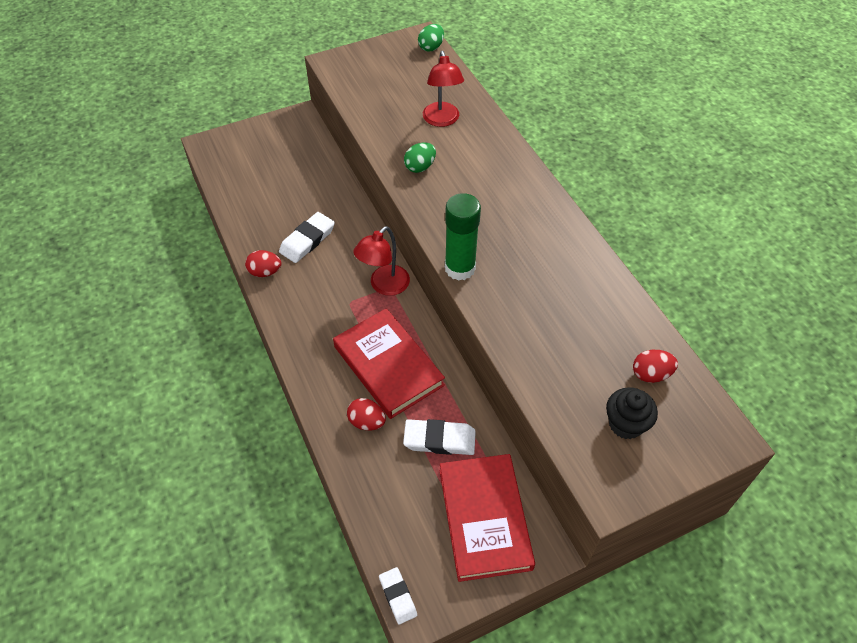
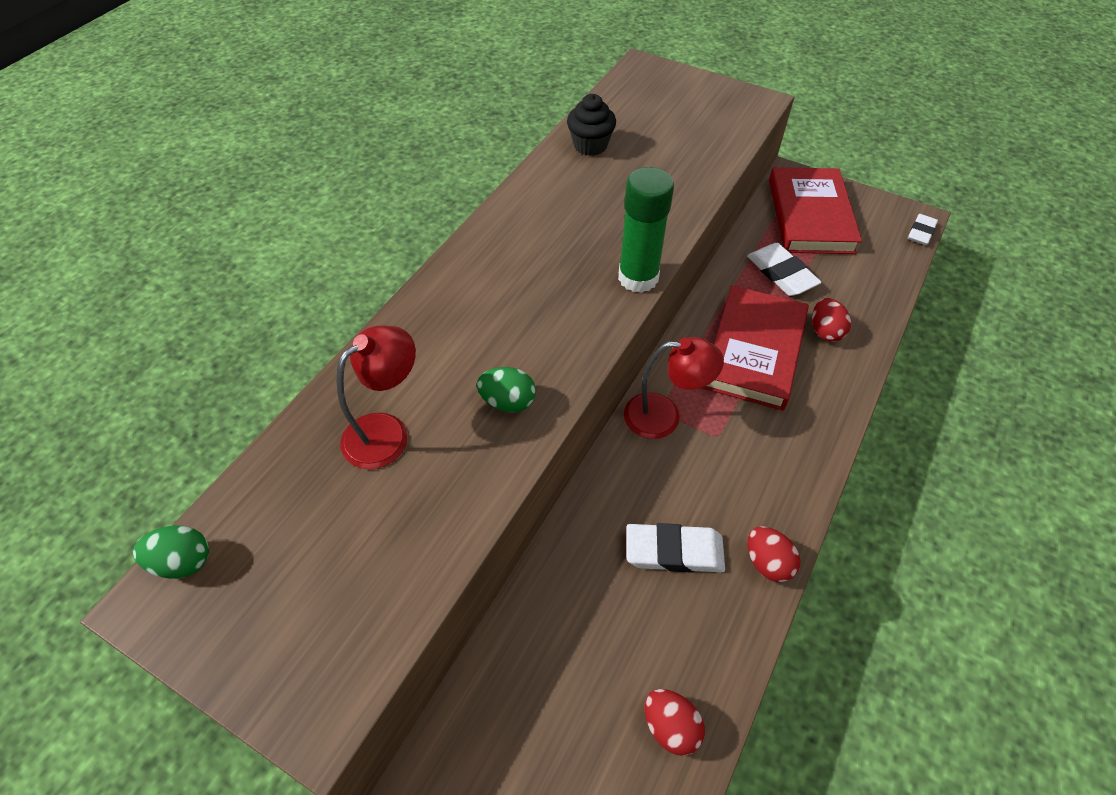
camera: 125 degrees left, 0 degrees up
(485, 518) = (810, 216): red book -> red book turned 45 degrees counterclockwise
(625, 424) = (690, 113): black cupcake -> black cupcake (590, 145)
(651, 374) = (628, 115): red egg -> red egg (670, 726)

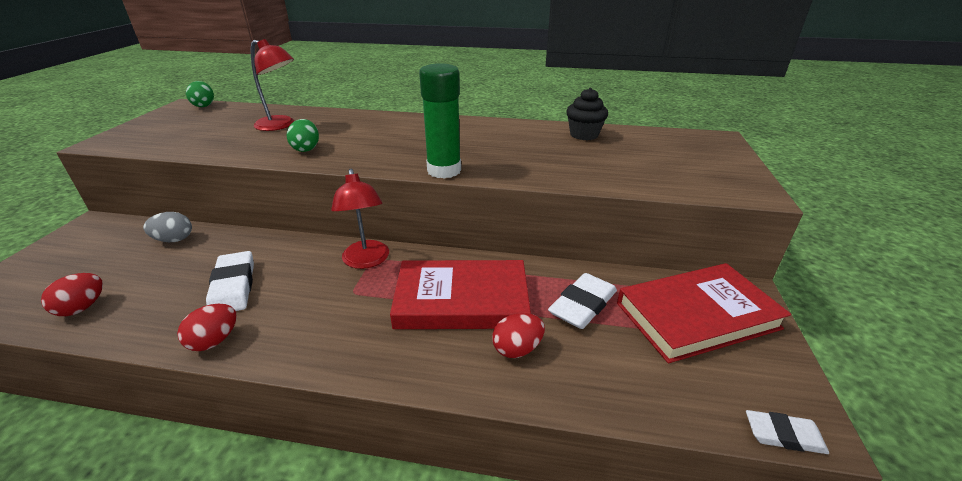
camera: 70 degrees right, 20 degrees down
(532, 639) = (174, 240): none -> grey egg

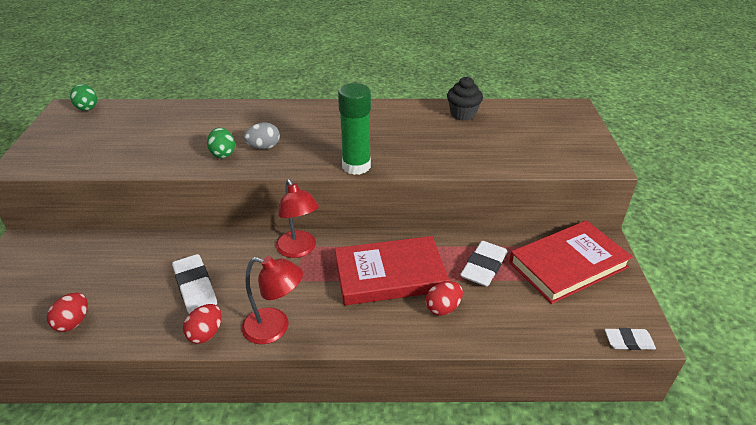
camera: 10 degrees left, 5 degrees up
(174, 240) = (114, 250): grey egg -> grey egg (263, 147)
(281, 125) = (182, 127): red lamp -> red lamp (275, 328)

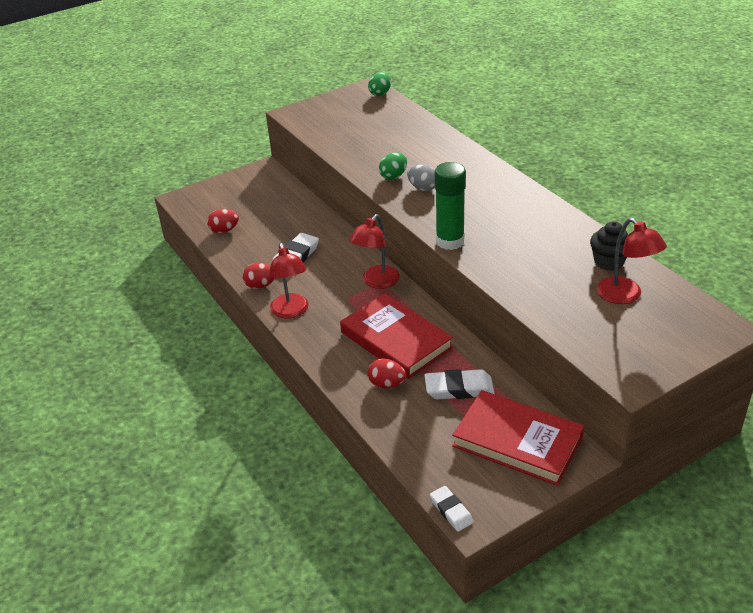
camera: 60 degrees right, 0 degrees up
(508, 125) = (625, 296): none -> red lamp

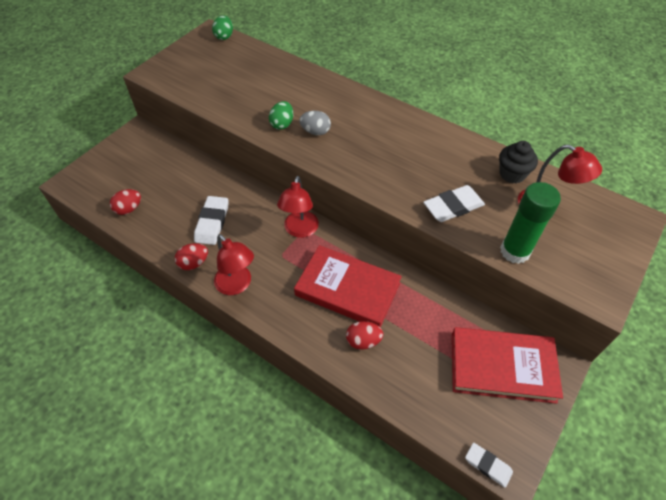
camera: 25 degrees left, 15 degrees up
(450, 241) = (370, 185): green glue stick -> green glue stick (515, 251)
(459, 388) = (426, 325): white eraser -> white eraser (453, 206)

